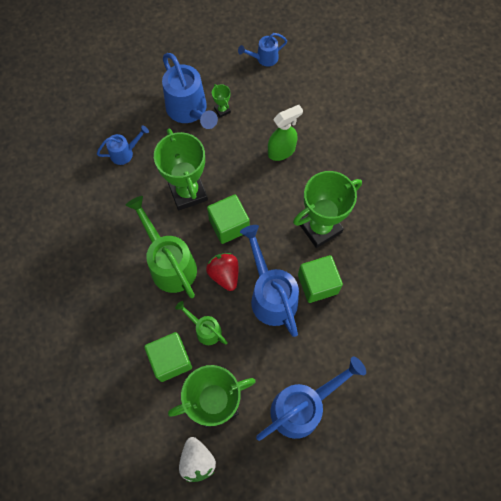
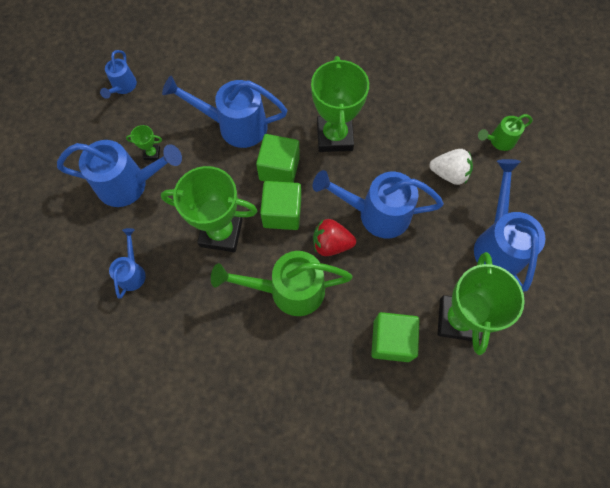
camera: 60 degrees left, 0 degrees up
(197, 461) = (505, 366): white strawberry -> white strawberry (449, 174)
(205, 329) = (378, 291): green watering can -> green watering can (499, 141)
(282, 151) = (235, 126): green spray bottle -> blue watering can
(317, 284) = (388, 168): green cube -> green cube (279, 169)

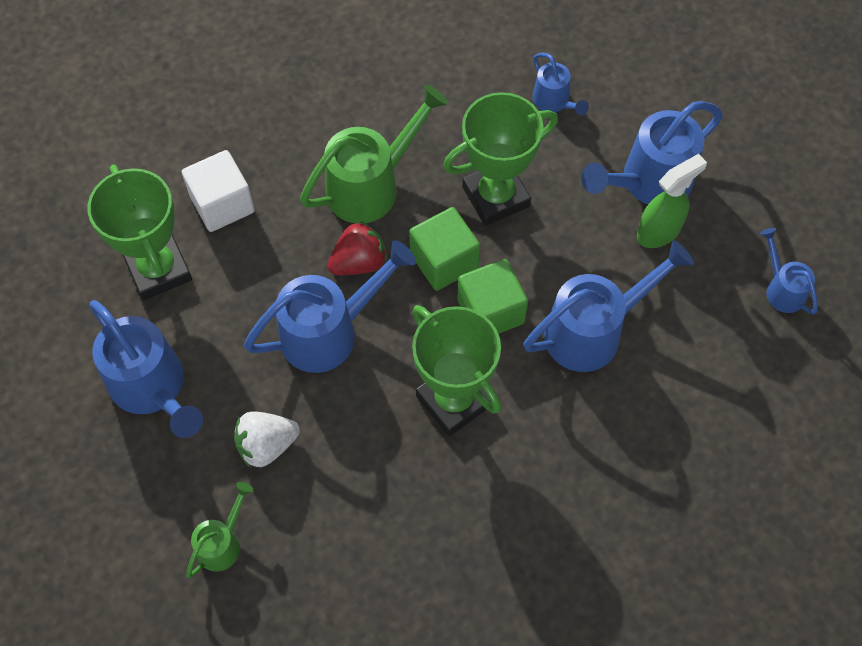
camera: 145 degrees right, 5 degrees down
(152, 153) = (659, 231): green trophy -> green spray bottle
(391, 340) = (222, 204): green cube -> white cube

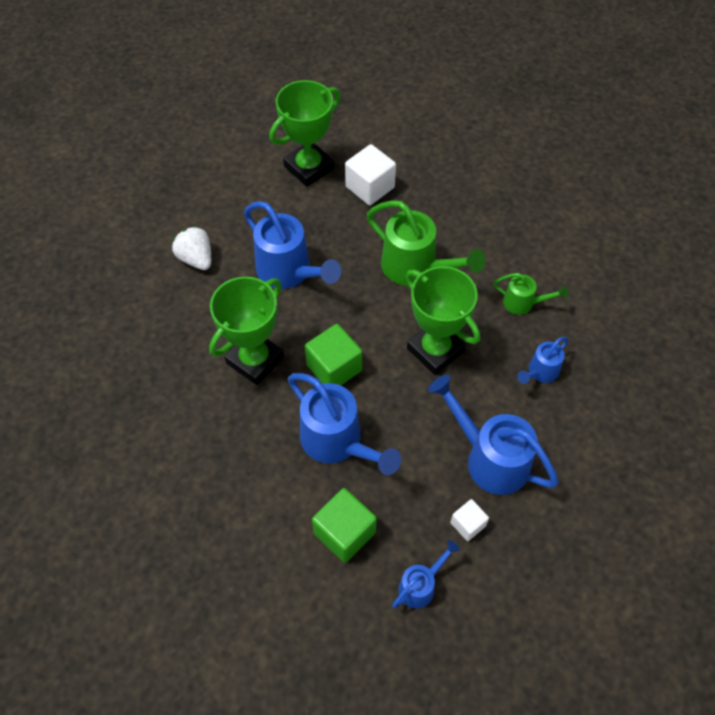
camera: 75 degrees right, 5 degrees down
(152, 388) = (223, 188): blue watering can -> none
(222, 543) = (124, 253): green watering can -> green watering can (523, 303)
(359, 262) = (349, 276): red strawberry -> none
(444, 261) = (367, 328): green cube -> green cube (344, 533)
(659, 231) = (444, 475): green spray bottle -> none
(721, 225) = (468, 524): none -> white cube

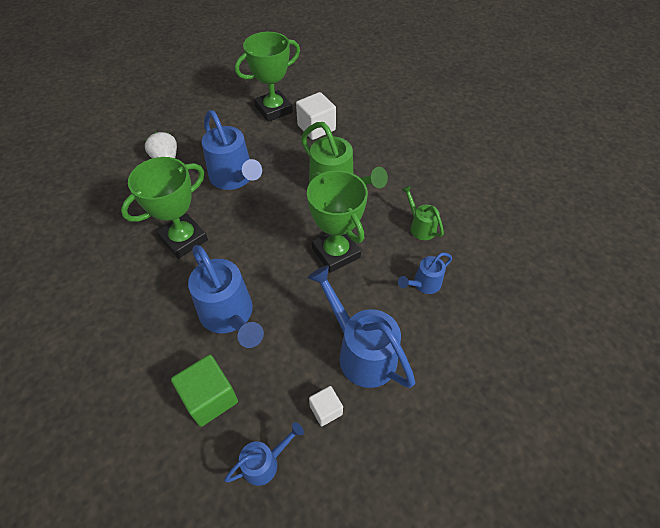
camera: 10 degrees right, 5 degrees down
(334, 368) = (246, 255): green cube -> none
(523, 303) = (420, 227): green watering can -> green watering can turned 150 degrees counterclockwise

